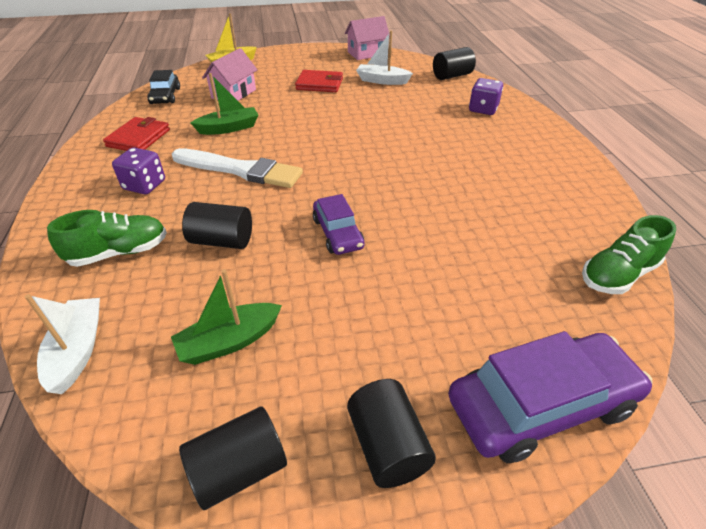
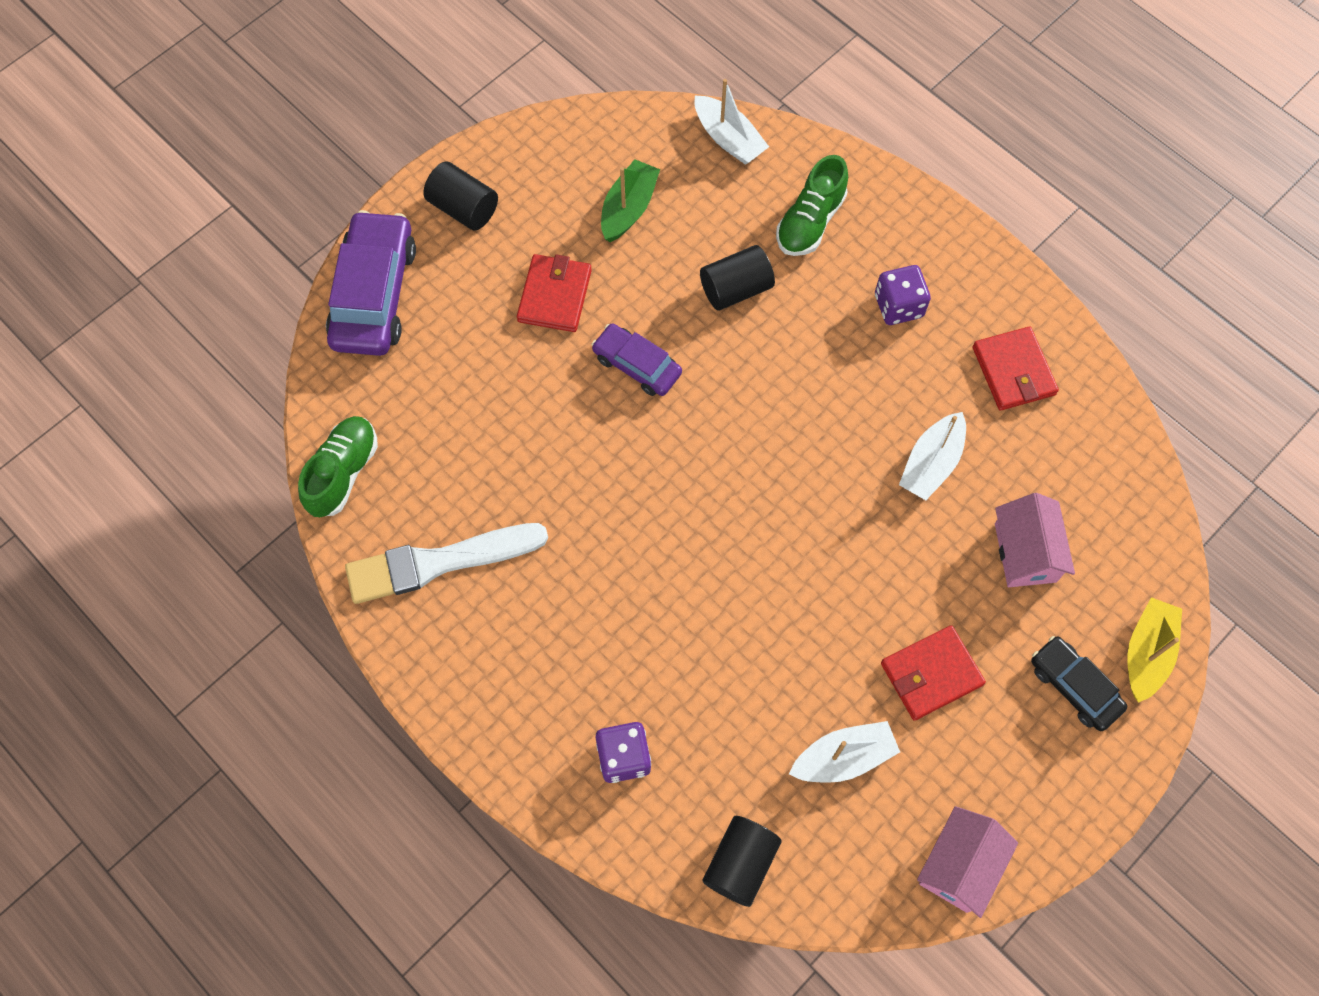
camera: 145 degrees right, 25 degrees up
(165, 96) = (1111, 480): black car -> black car (1074, 686)
(229, 128) = (931, 463): green boat -> white boat
(239, 469) = (543, 144): black cylinder -> none
(240, 170) = (826, 394): white brush -> white brush (439, 562)
(359, 307) = (554, 296): none -> red wallet
(541, 405) = (374, 294): purple car -> purple car turned 150 degrees clockwise

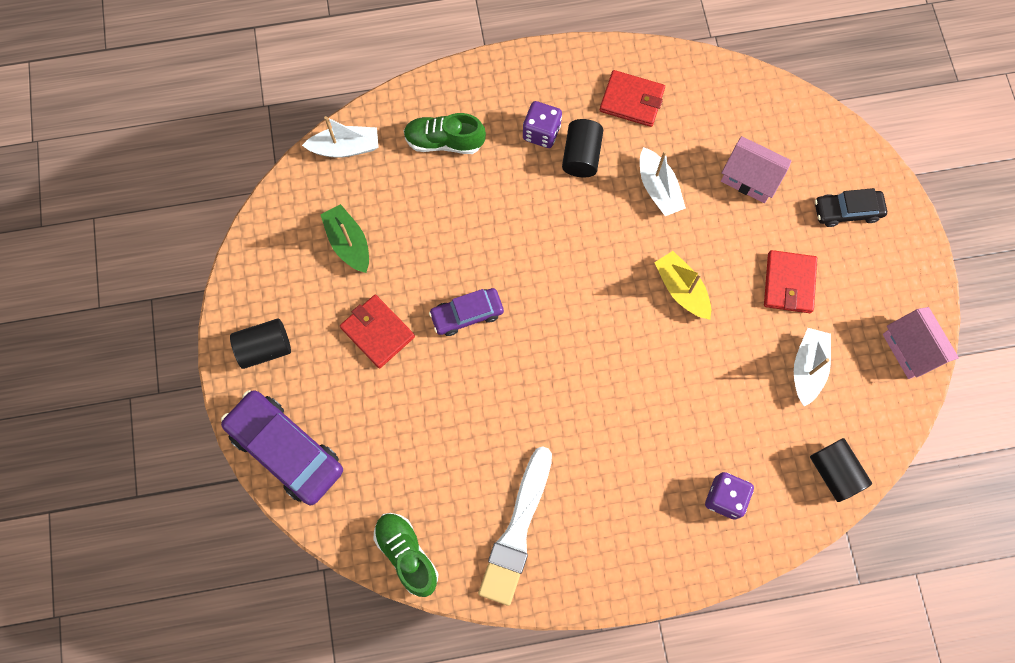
camera: 55 degrees left, 5 degrees up
(736, 289) = (458, 218): black cylinder -> black cylinder (581, 156)
(810, 222) = (444, 141): green shoe -> green shoe turned 120 degrees clockwise
(1146, 653) = (852, 158): yellow boat -> yellow boat (681, 289)

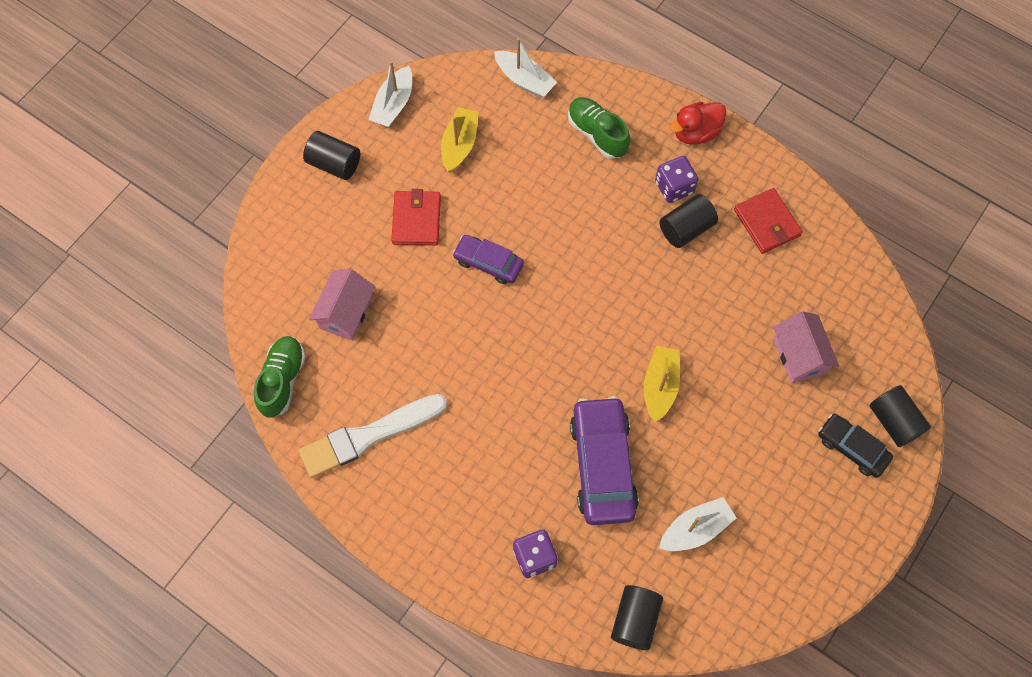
camera: 45 degrees right, 5 degrees down
(286, 450) = (279, 240): purple car -> purple car (602, 465)
(348, 243) = (459, 144): green boat -> yellow boat
(514, 77) = (695, 133): none -> red duck
(658, 188) = (719, 301): white boat -> white boat (393, 104)
(789, 283) = (748, 457): red wallet -> none
(854, 167) = (894, 421): none -> black cylinder
(911, 349) = (793, 593): pink house -> pink house (346, 313)

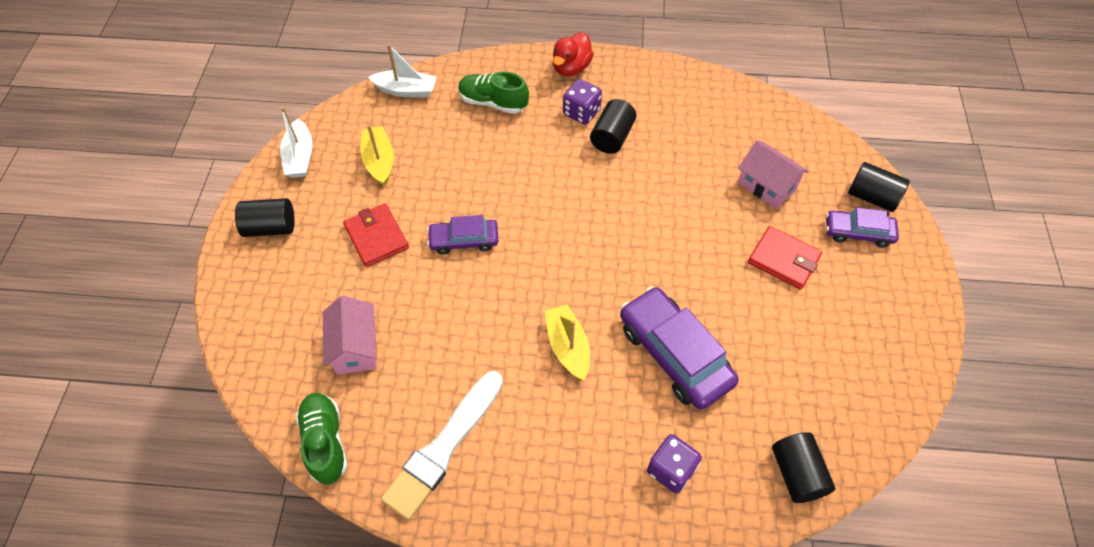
camera: 30 degrees left, 10 degrees down
(660, 386) = (676, 264): yellow boat -> yellow boat (568, 346)
(695, 529) = (788, 364): white boat -> none
(767, 222) = (671, 104): red wallet -> red wallet (783, 259)
(852, 448) = (858, 232): black car -> purple car

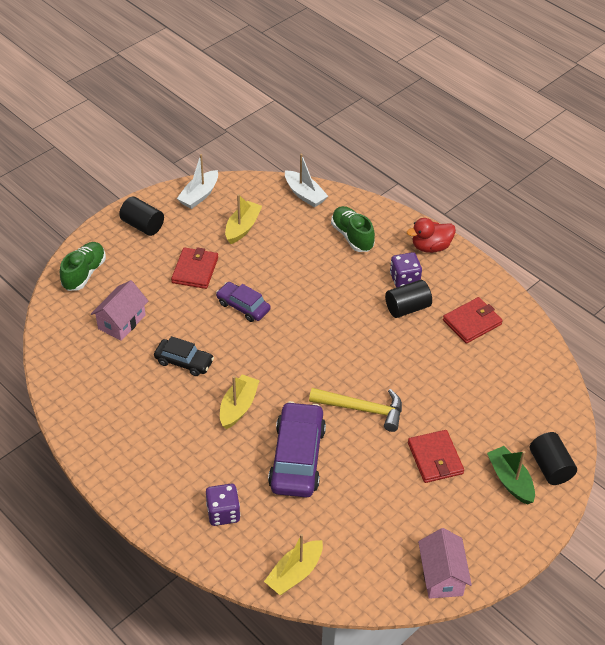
camera: 40 degrees right, 10 degrees down
(325, 442) = (58, 358): green shoe -> green shoe (84, 273)
(443, 447) = (114, 406): white brush -> none
(466, 341) = (184, 362): none -> black car
(677, 113) = (472, 322): none -> red wallet
(678, 261) = (362, 409): none -> yellow hammer
(767, 186) = (480, 408): pink house -> pink house (442, 576)
(797, 473) = (294, 573): black cylinder -> yellow boat
(858, 232) = (510, 480): purple car -> green boat

